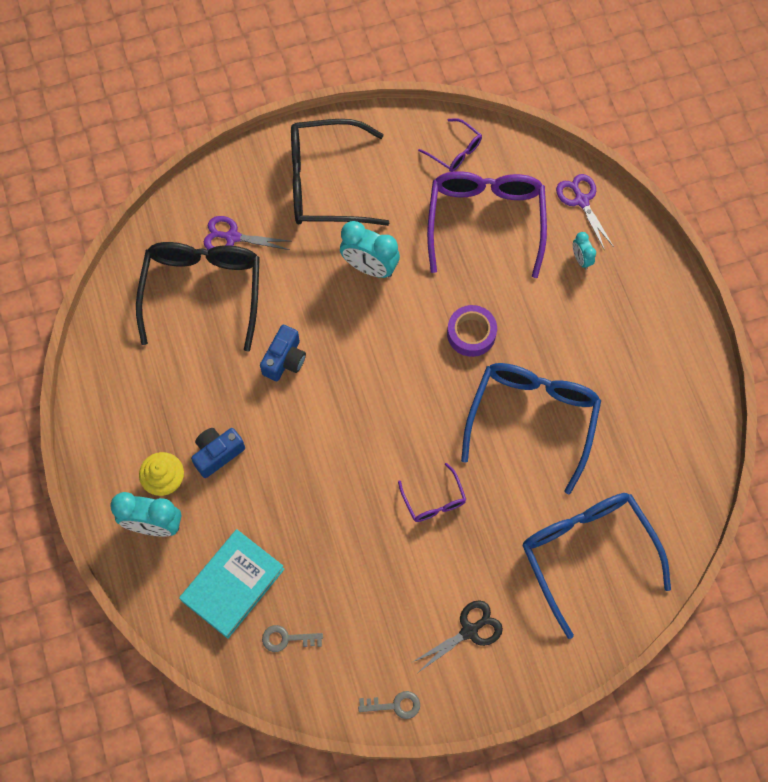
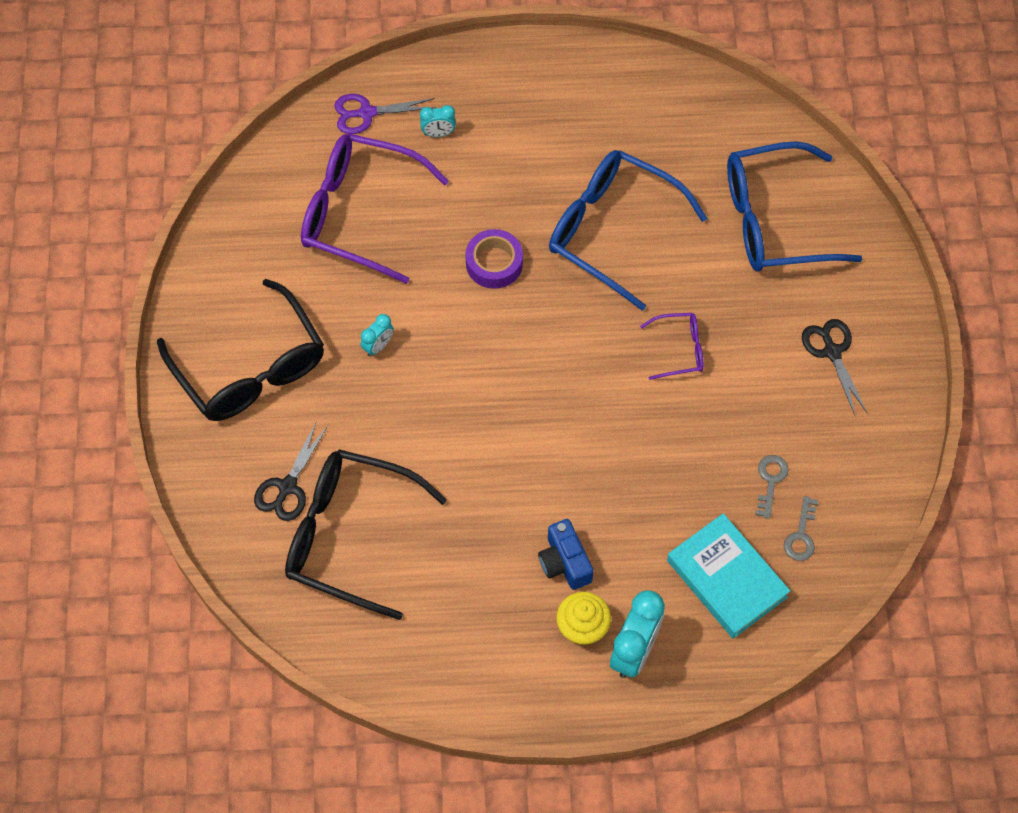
camera: 75 degrees left, 5 degrees down
(232, 237) = (287, 487): purple scissors -> black scissors
(284, 360) = (467, 464): blue camera -> none
(324, 183) = (250, 368): black glasses -> black glasses turned 45 degrees counterclockwise
(369, 267) = (378, 346): turquoise clock -> turquoise clock, size x0.52
(395, 705) = (896, 443): grey key -> grey key (770, 481)
(455, 151) = (258, 220): purple glasses -> none

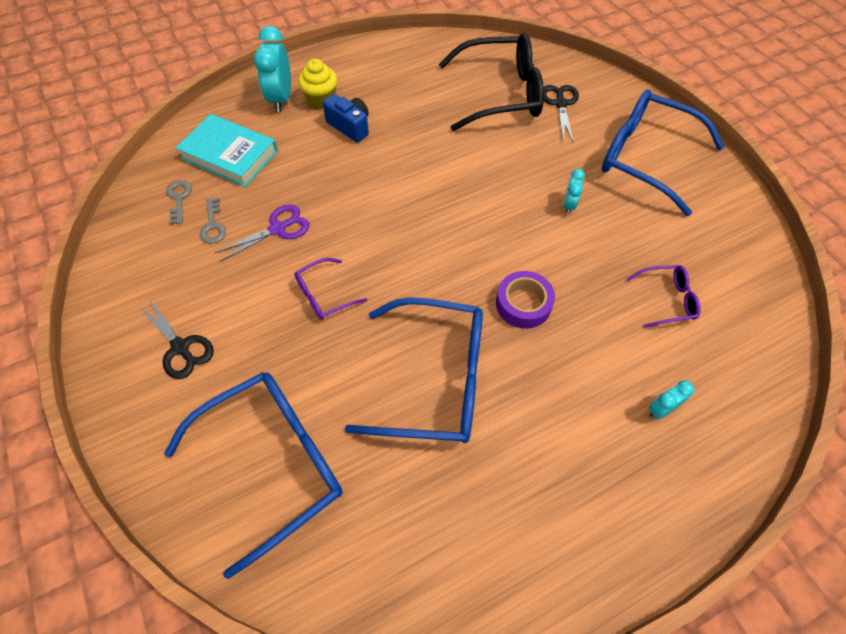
camera: 155 degrees right, 5 degrees down
(250, 368) = (645, 158): black glasses -> blue glasses
(359, 213) = (667, 300): purple glasses -> purple glasses, size x0.47
(366, 113) = (742, 400): purple scissors -> purple scissors (278, 229)

